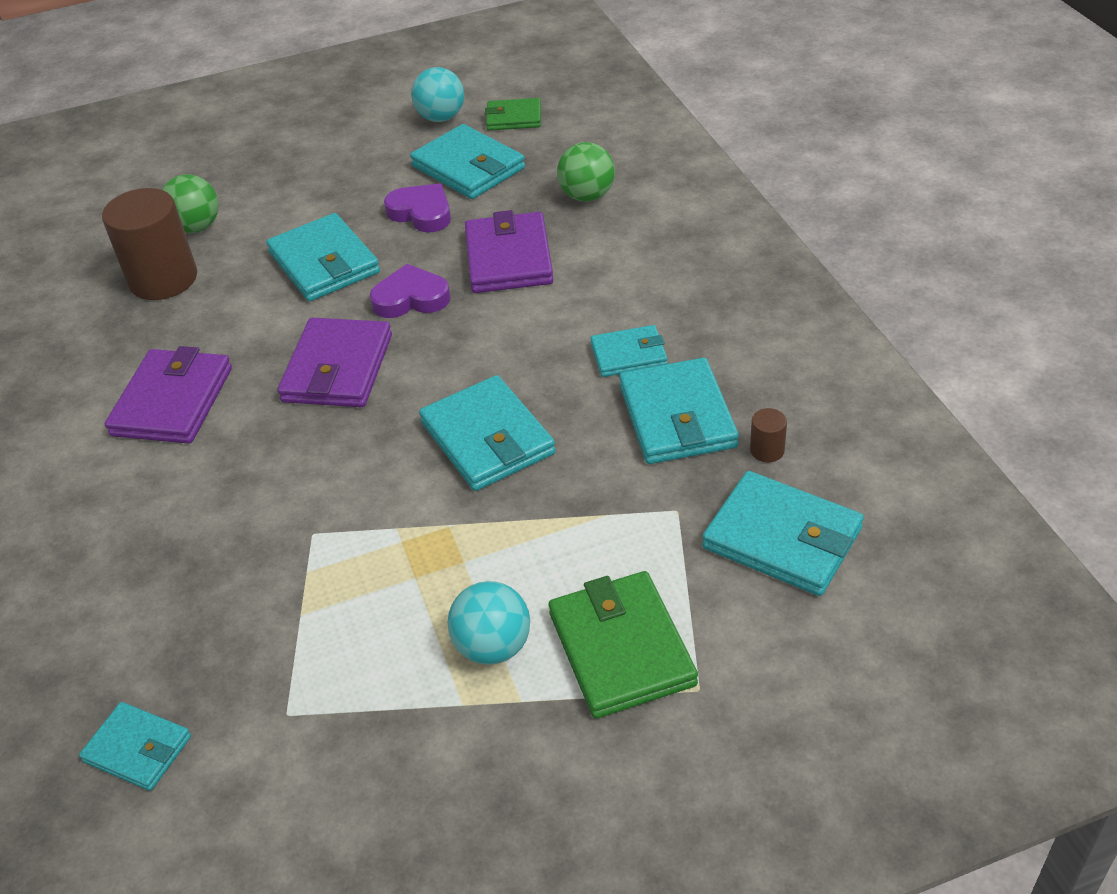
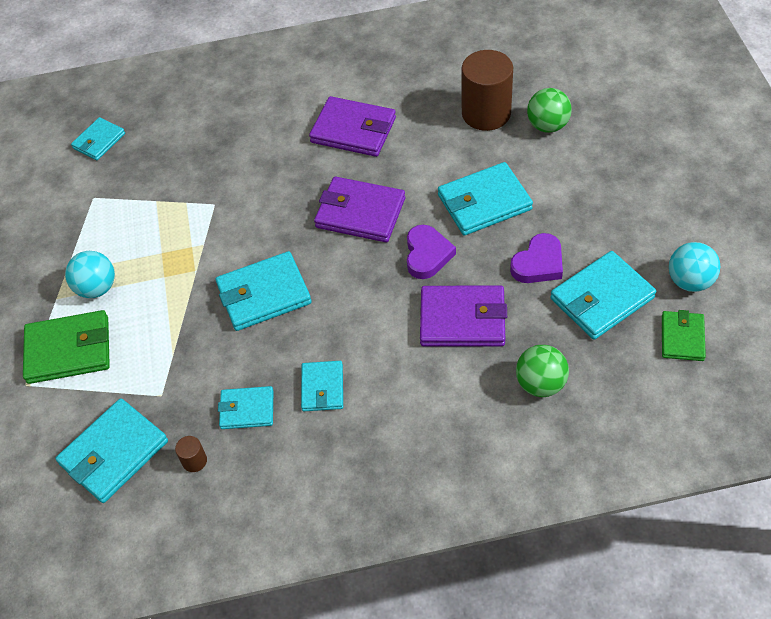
camera: 100 degrees right, 10 degrees up
(677, 417) = (247, 409): turquoise wallet -> turquoise wallet, size x0.61

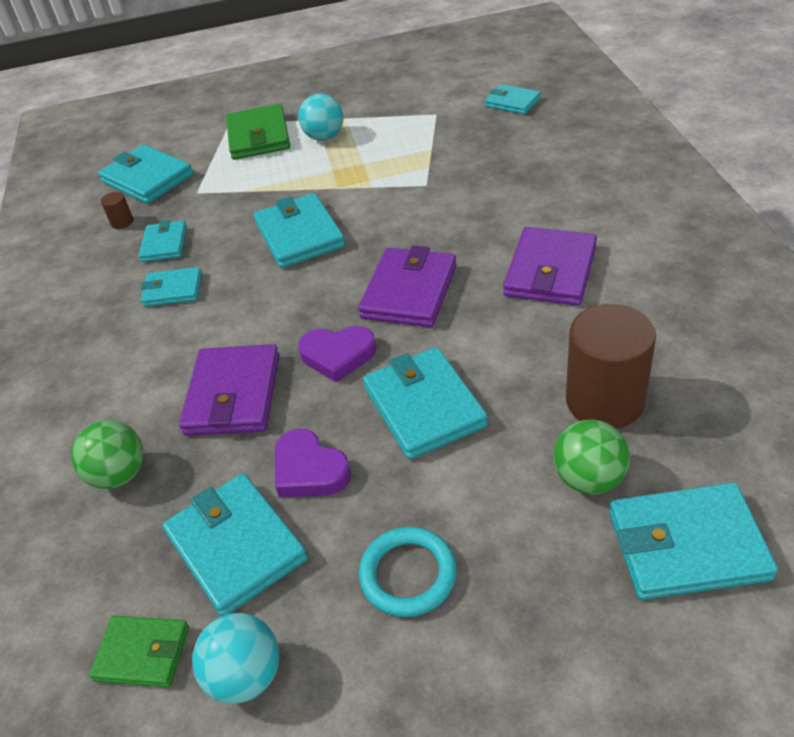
camera: 90 degrees right, 10 degrees down
(592, 91) = (687, 545): none -> turquoise wallet
(617, 208) = (408, 574): none -> turquoise ring

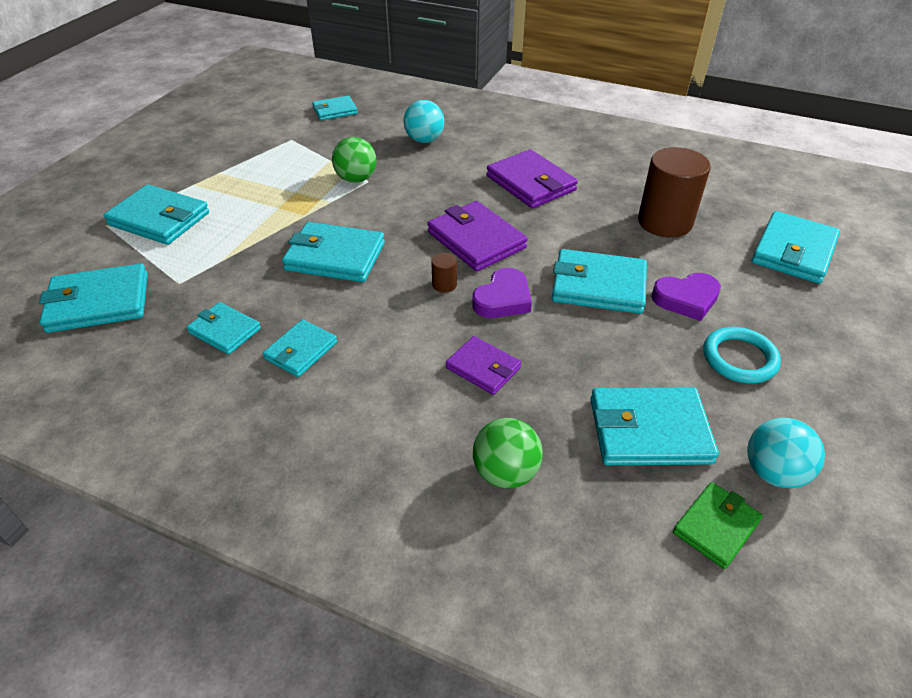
camera: 60 degrees left, 0 degrees up
(122, 222) = (142, 344): brown cylinder -> brown cylinder (444, 284)
(233, 394) = (483, 368): purple wallet -> purple wallet, size x0.61
(259, 136) = (159, 219): green wallet -> turquoise wallet
(309, 470) = (606, 362): purple heart -> purple heart (686, 299)
(324, 137) = (226, 191): turquoise ball -> turquoise ball (424, 140)
(589, 478) = (720, 257): green ball -> green ball (356, 179)

